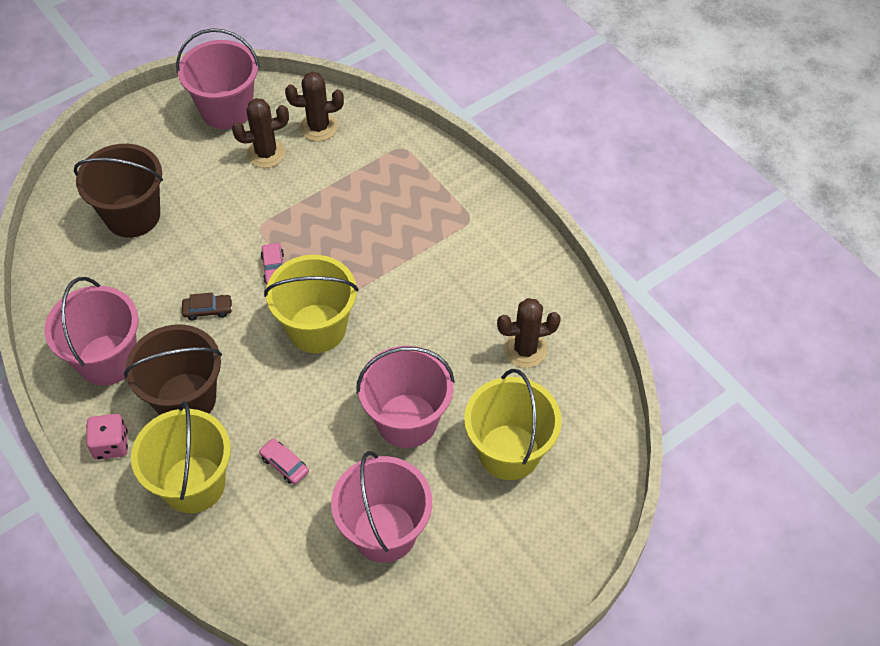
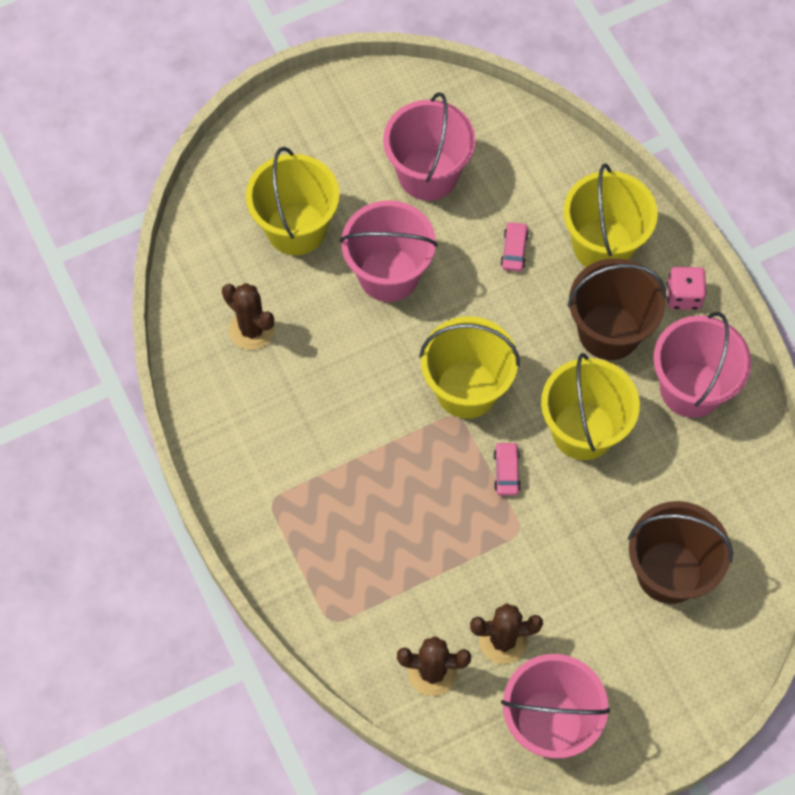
camera: 170 degrees left, 10 degrees up
(208, 310) = (583, 430): brown car -> yellow bucket
(284, 464) = (514, 250): pink car -> pink car turned 135 degrees counterclockwise
(525, 350) = (252, 329): brown cactus -> brown cactus turned 45 degrees clockwise

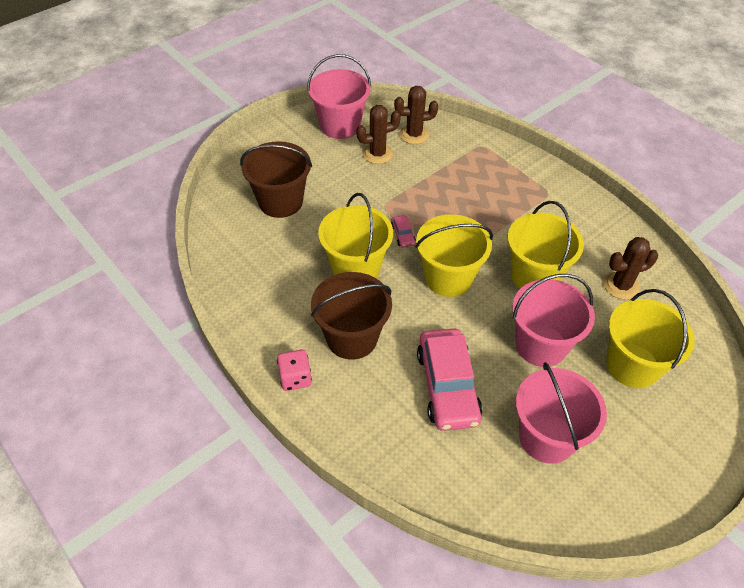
camera: 165 degrees right, 15 degrees down
(252, 329) = (621, 286): brown cactus -> brown cactus turned 45 degrees counterclockwise
(514, 250) = (447, 386): pink car -> pink car, size x2.39
(603, 245) = (373, 406): yellow bucket -> yellow bucket (534, 276)
(691, 388) = (280, 310): pink bucket -> none

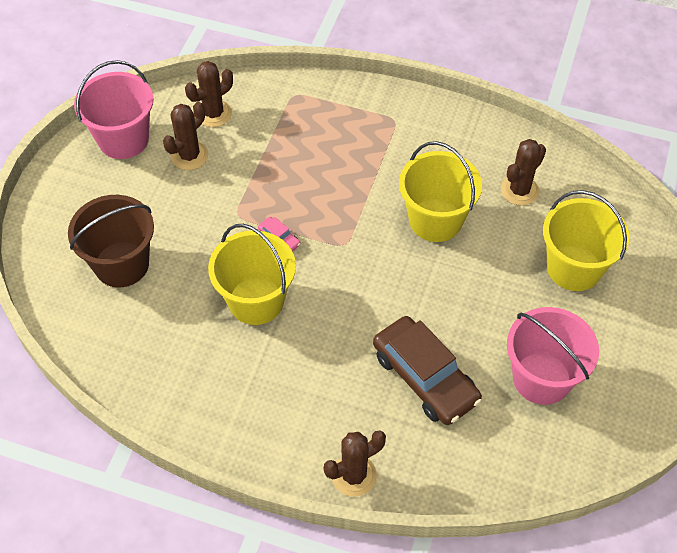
camera: 30 degrees left, 5 degrees up
(295, 378) = (275, 450): pink dice -> none
(340, 429) = (354, 475): none -> brown cactus
(352, 338) = (302, 378): brown bucket -> none
(447, 386) = (425, 377): pink car -> brown car
(448, 278) = (355, 264): yellow bucket -> none
(541, 345) = (484, 290): pink bucket -> none

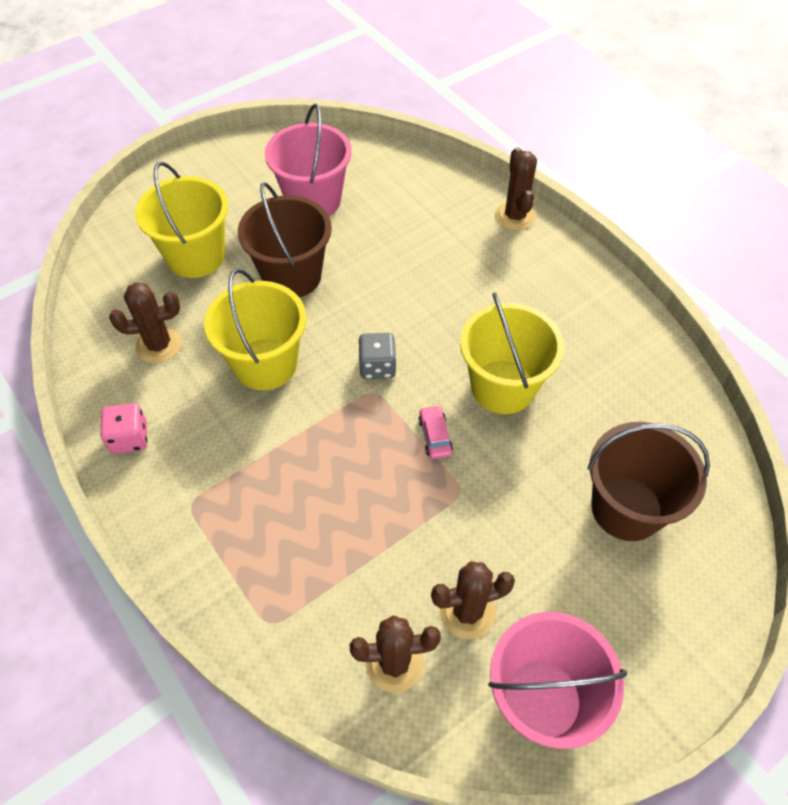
camera: 145 degrees left, 0 degrees up
(354, 475) = (515, 216): brown cactus -> brown cactus turned 75 degrees clockwise
(357, 263) = (377, 366): none -> grey dice
(425, 377) = (403, 247): brown car -> none
(469, 130) = (129, 438): none -> pink dice
(485, 296) = (292, 276): none -> brown bucket

